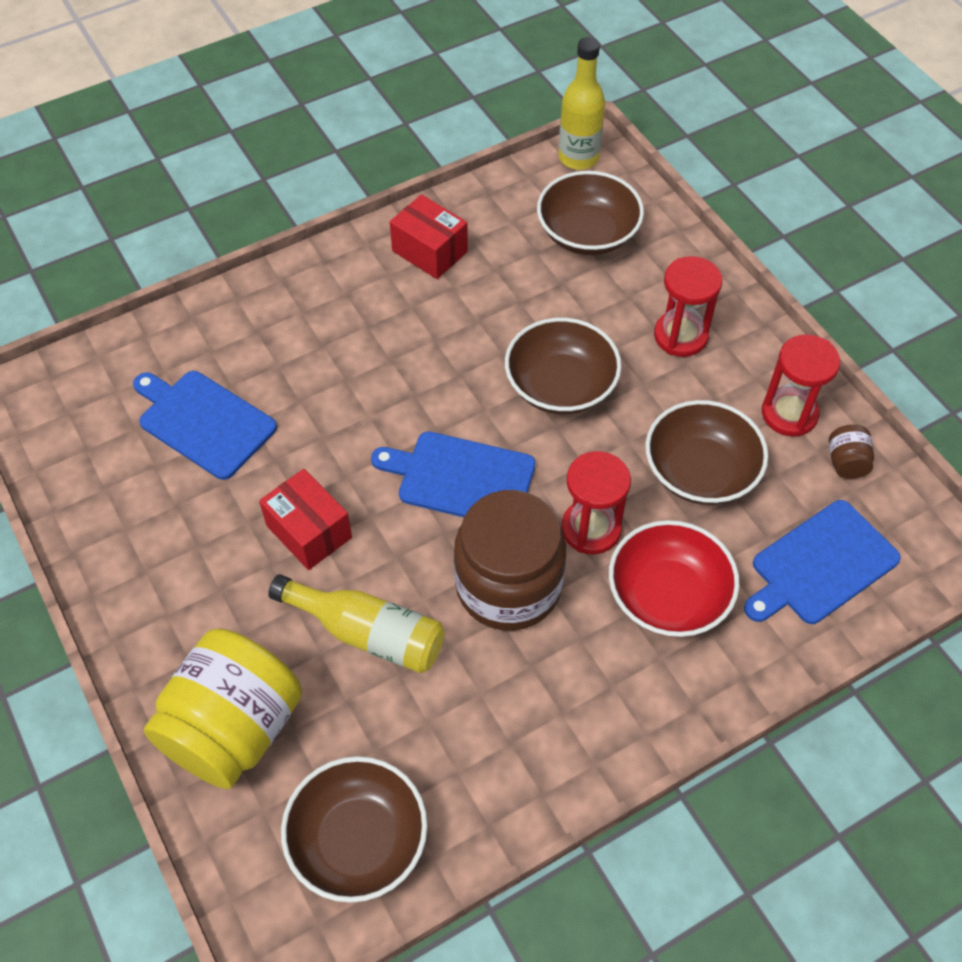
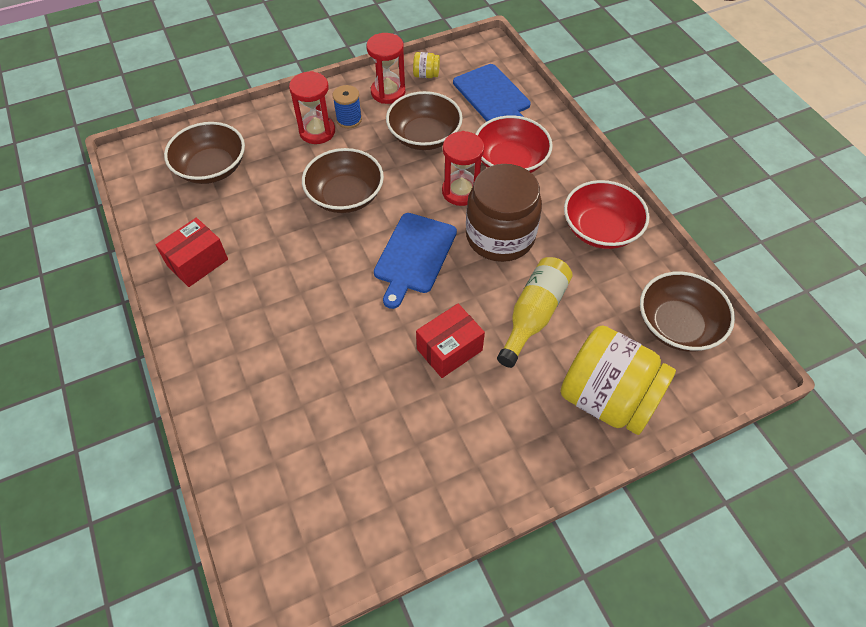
camera: 85 degrees left, 0 degrees up
(204, 422) = (336, 426): blue cutting board -> none
(539, 732) = (600, 229): none -> red bowl
(578, 157) = (133, 165): yellow bottle -> none
(715, 371) = (349, 119): none -> blue spool
(846, 462) = (426, 75): brown jar -> yellow jar

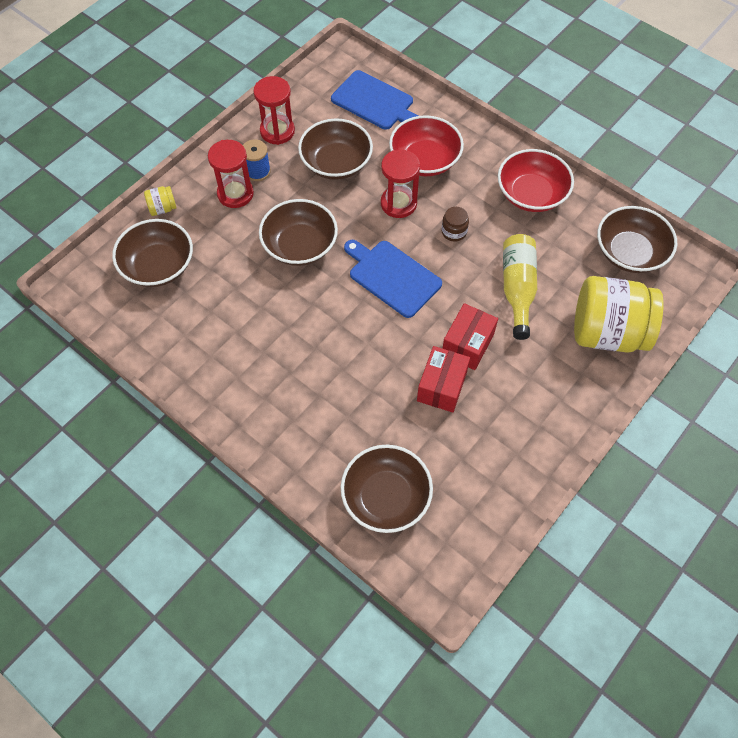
camera: 25 degrees left, 5 degrees up
(197, 262) = (205, 358): red box -> red box (441, 386)
(274, 467) = (386, 497): none -> brown bowl
(414, 256) = (392, 277): blue cutting board -> blue cutting board turned 135 degrees clockwise
(426, 75) = (302, 101): yellow jar -> yellow jar (162, 208)
(500, 236) = (454, 232): brown jar -> brown jar, size x0.40

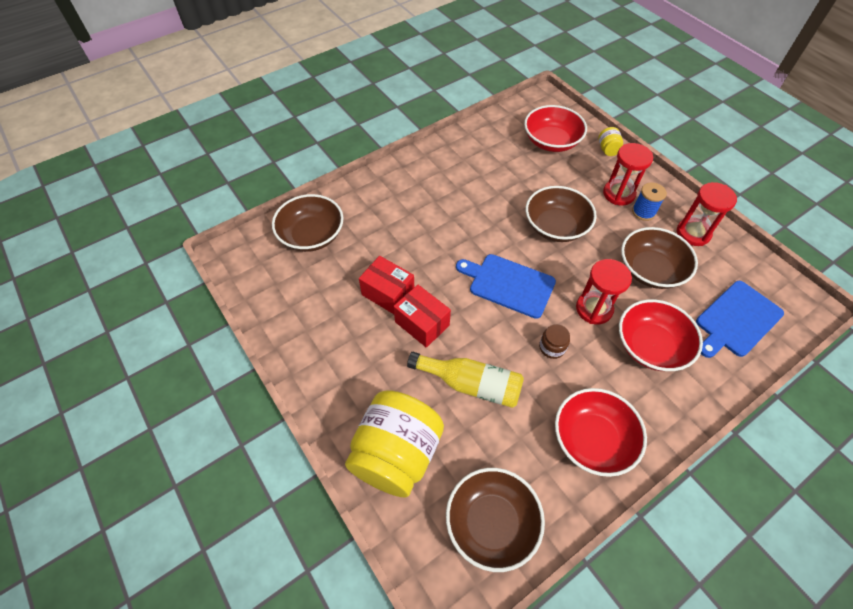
camera: 105 degrees right, 5 degrees down
(158, 266) = (551, 141): brown bowl -> red bowl
(392, 277) = (509, 284): blue cutting board -> blue cutting board turned 120 degrees counterclockwise

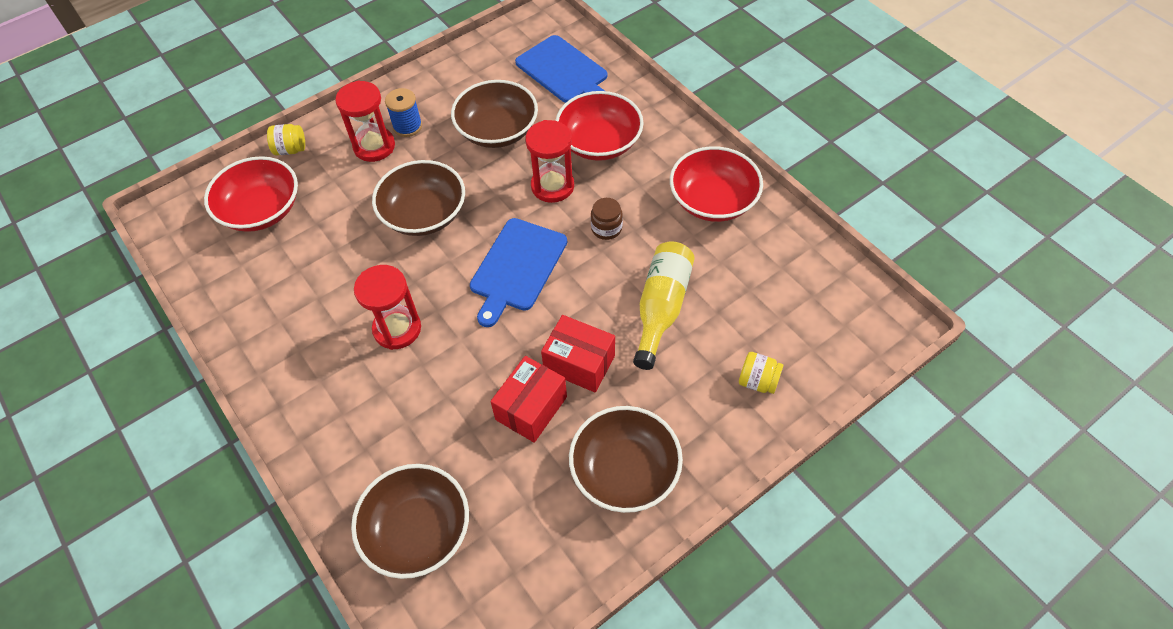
camera: 90 degrees left, 0 degrees up
(396, 454) = (757, 381): yellow jar -> yellow jar, size x0.40
(422, 323) = (579, 363): red box -> red box turned 75 degrees clockwise
(491, 523) = (814, 289): brown bowl -> brown bowl (625, 471)
(693, 233) = (445, 87): red hourglass -> red hourglass (397, 329)

